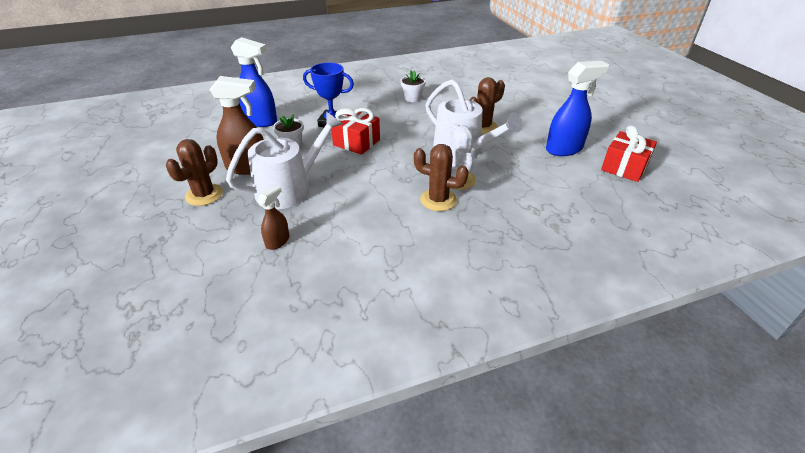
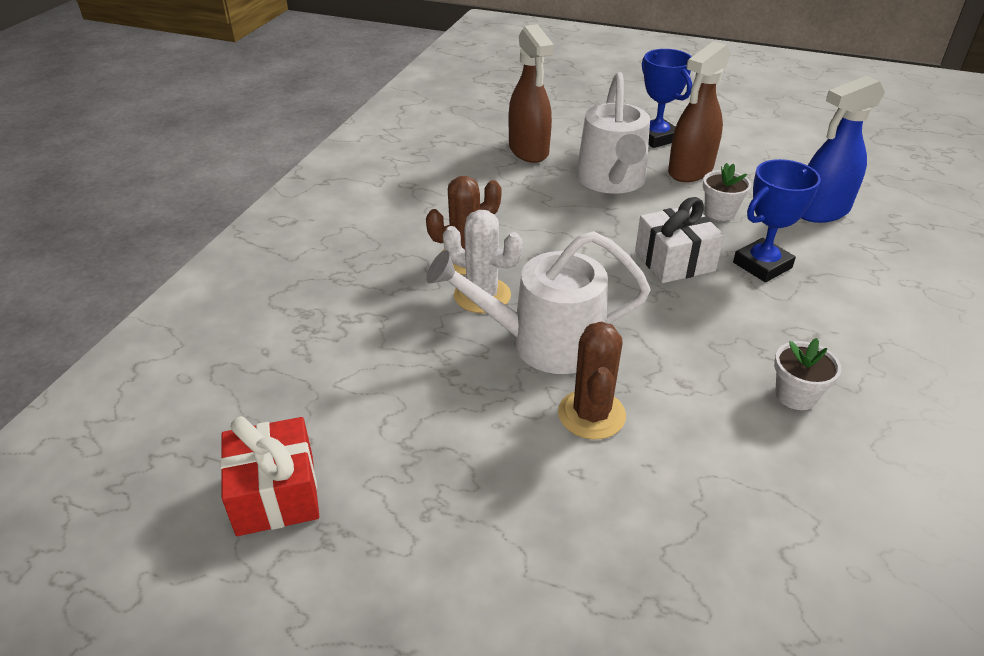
camera: 130 degrees right, 0 degrees up
(204, 195) = (656, 137): brown cactus -> blue trophy
(278, 241) = (529, 151): brown spray bottle -> brown spray bottle, size x1.84
(356, 142) = (674, 261): red gift -> white gift
(564, 149) = (410, 464): blue spray bottle -> none

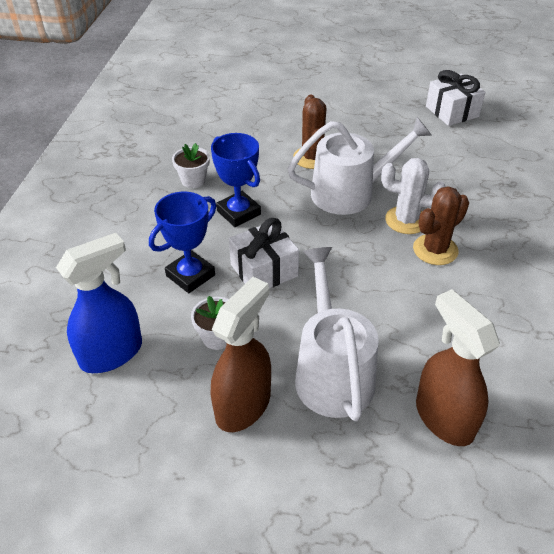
camera: 170 degrees right, 5 degrees up
(275, 494) = (452, 112): red gift -> white gift
(656, 137) = (285, 478): blue trophy -> blue trophy (238, 213)

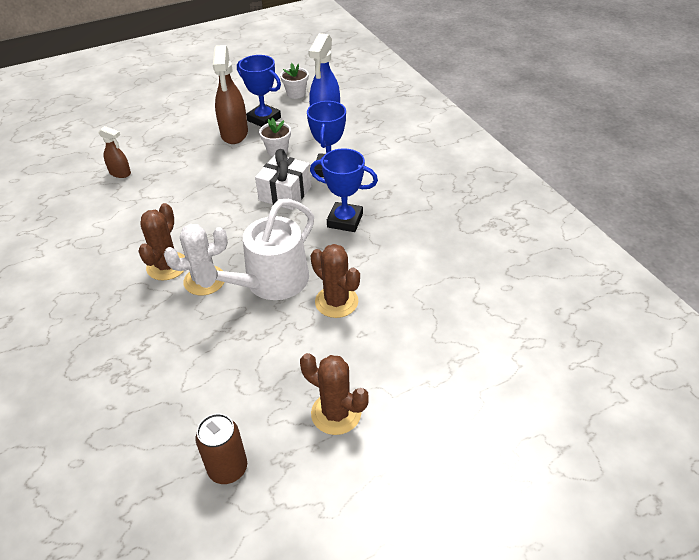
camera: 145 degrees right, 0 degrees up
(180, 412) = (264, 119): none -> blue trophy
(193, 180) = (411, 227): white flower pot -> white flower pot (296, 93)
(332, 372) = (196, 164): white watering can -> none
(369, 107) = (336, 413): none -> brown cactus
(443, 418) = (120, 173): brown spray bottle -> brown spray bottle, size x0.54
(452, 112) = (228, 468): white gift -> brown can

